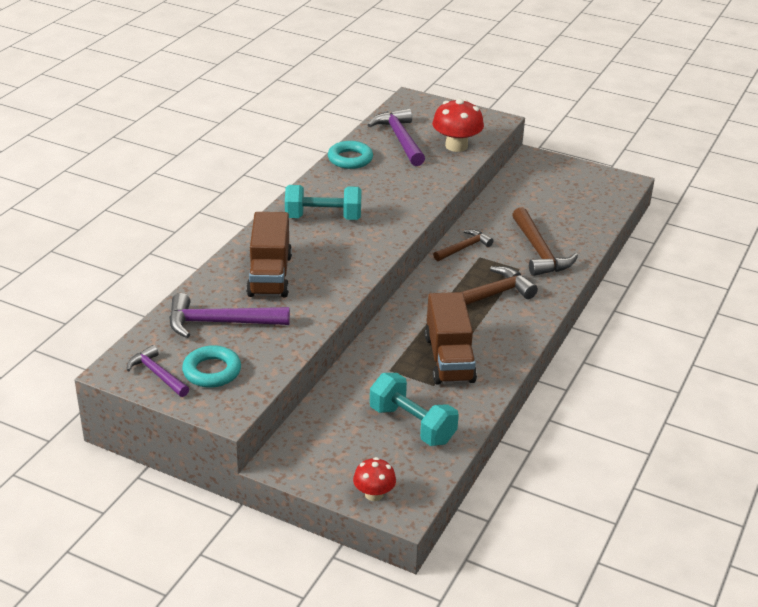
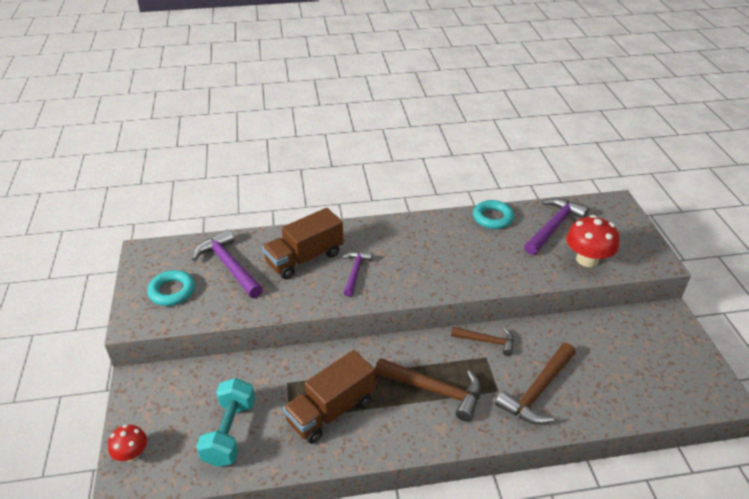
camera: 55 degrees right, 5 degrees up
(157, 374) = (151, 270): purple hammer -> purple hammer (355, 272)
(323, 218) = (402, 245): turquoise dumbbell -> none

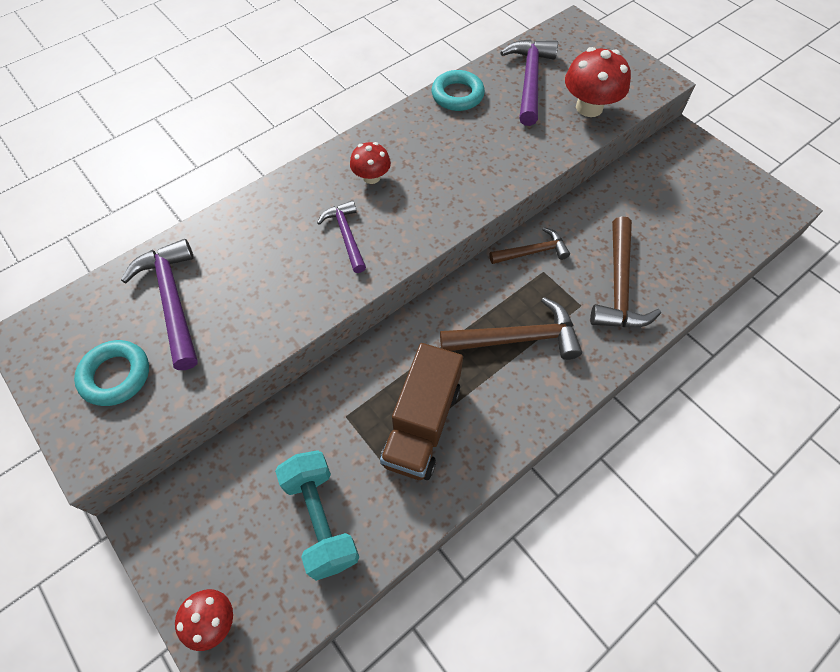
camera: 30 degrees left, 20 degrees up
(229, 266) = (172, 301): purple hammer -> purple hammer turned 45 degrees clockwise
(305, 258) = (268, 245): brown truck -> none
(396, 245) = (371, 177): none -> red mushroom

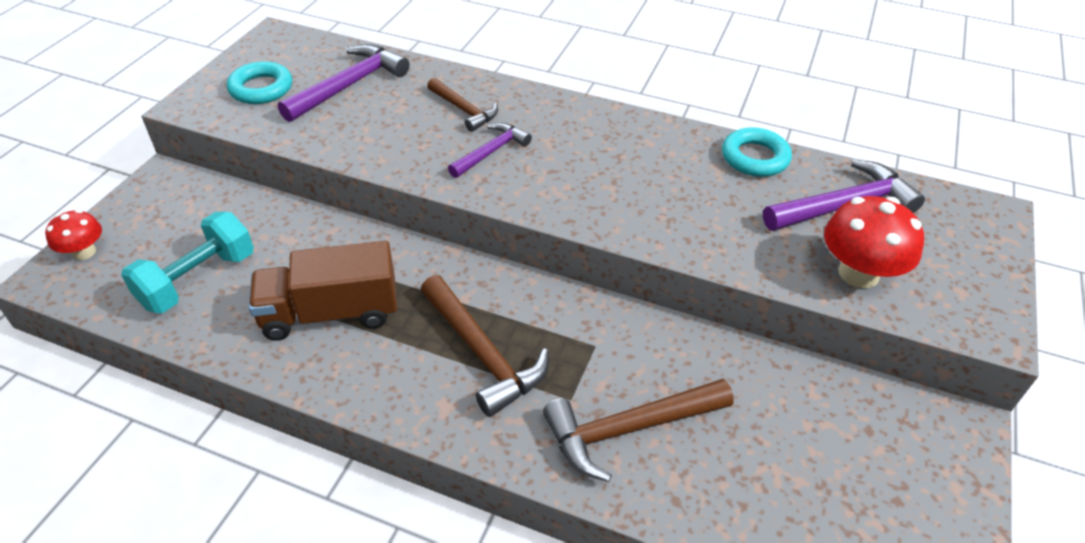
camera: 60 degrees right, 15 degrees down
(371, 177) = (578, 140): red mushroom -> none
(532, 252) = (615, 325): brown hammer -> brown hammer (464, 110)

